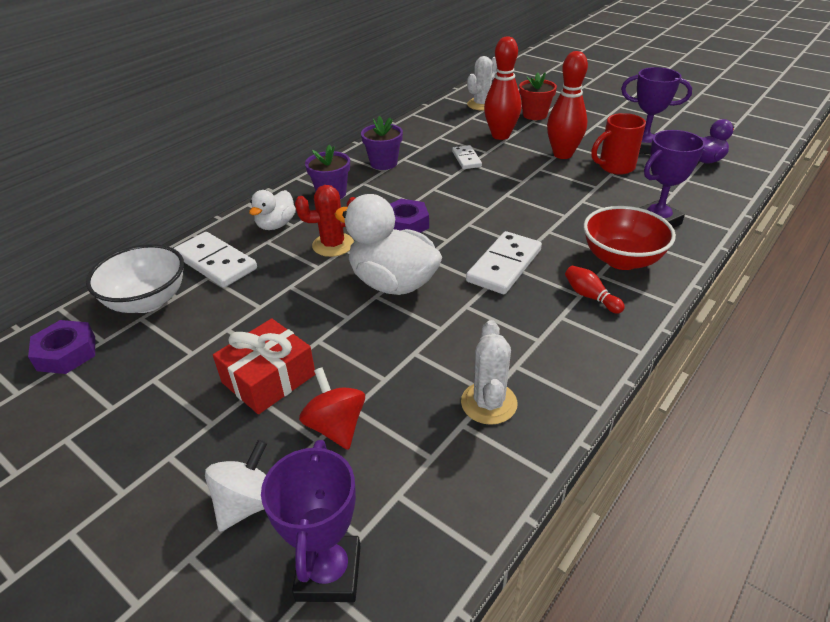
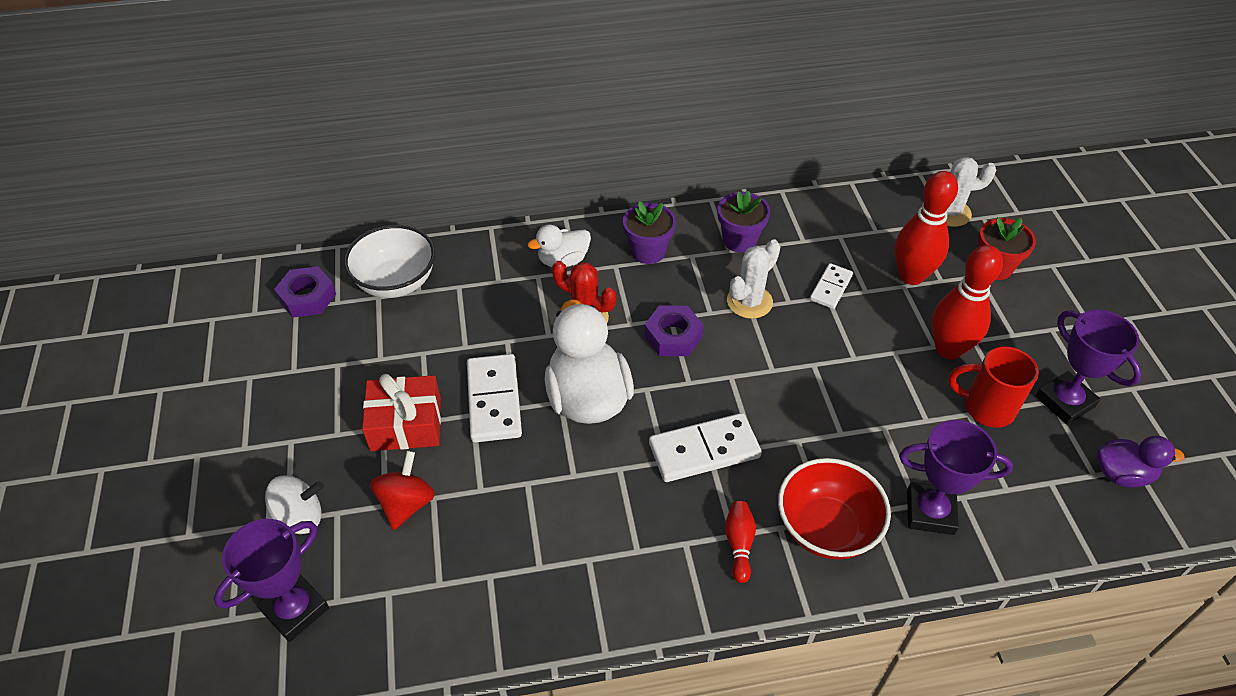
camera: 40 degrees right, 10 degrees up
(215, 263) = (477, 274): white domino -> white domino (494, 400)
(489, 403) = (528, 575): white cactus -> white cactus (749, 302)

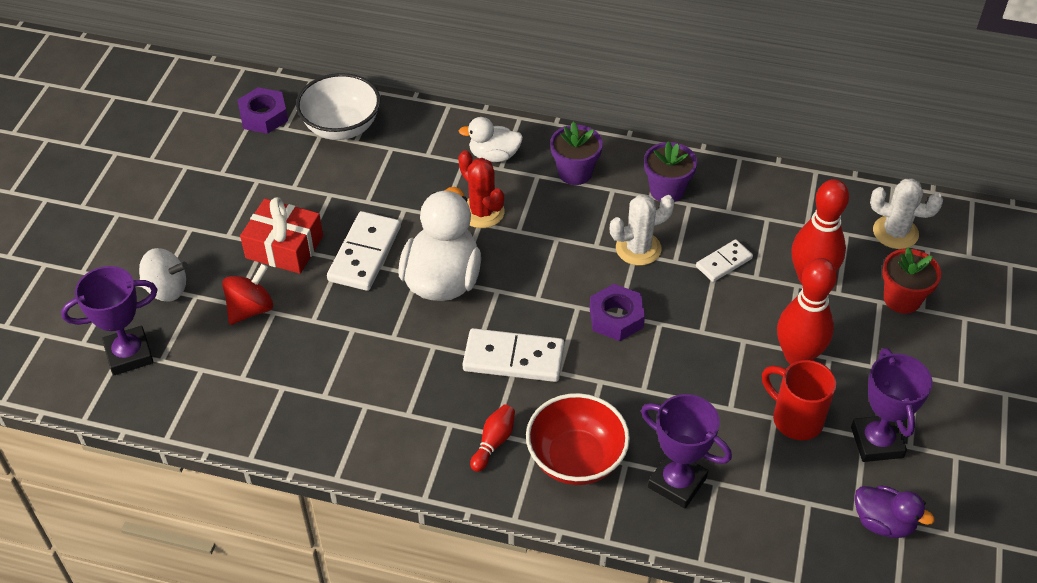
camera: 25 degrees right, 0 degrees up
(673, 336) = (549, 254): purple nut -> purple nut (616, 317)

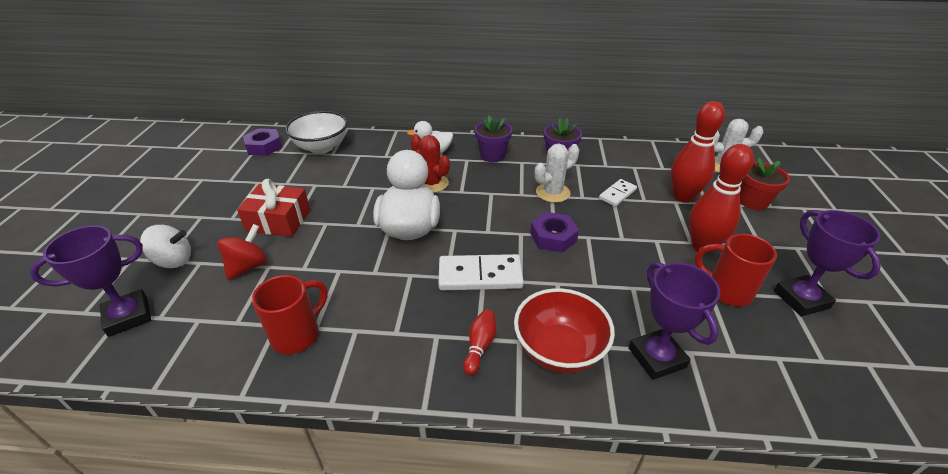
camera: 10 degrees left, 10 degrees down
(305, 401) = (297, 335): none -> red mug
(364, 254) = (344, 218): white domino -> none
(677, 482) = (656, 357): purple trophy -> purple trophy turned 45 degrees clockwise
(883, 523) = (852, 366): purple duck -> none

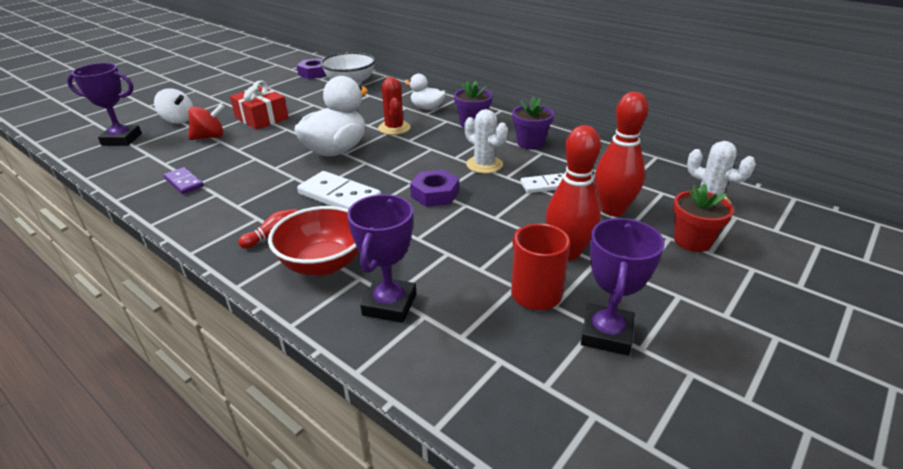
camera: 35 degrees right, 5 degrees down
(297, 335) = (184, 182): red mug -> purple domino
(552, 193) = (484, 165): white cactus -> white cactus turned 45 degrees clockwise

